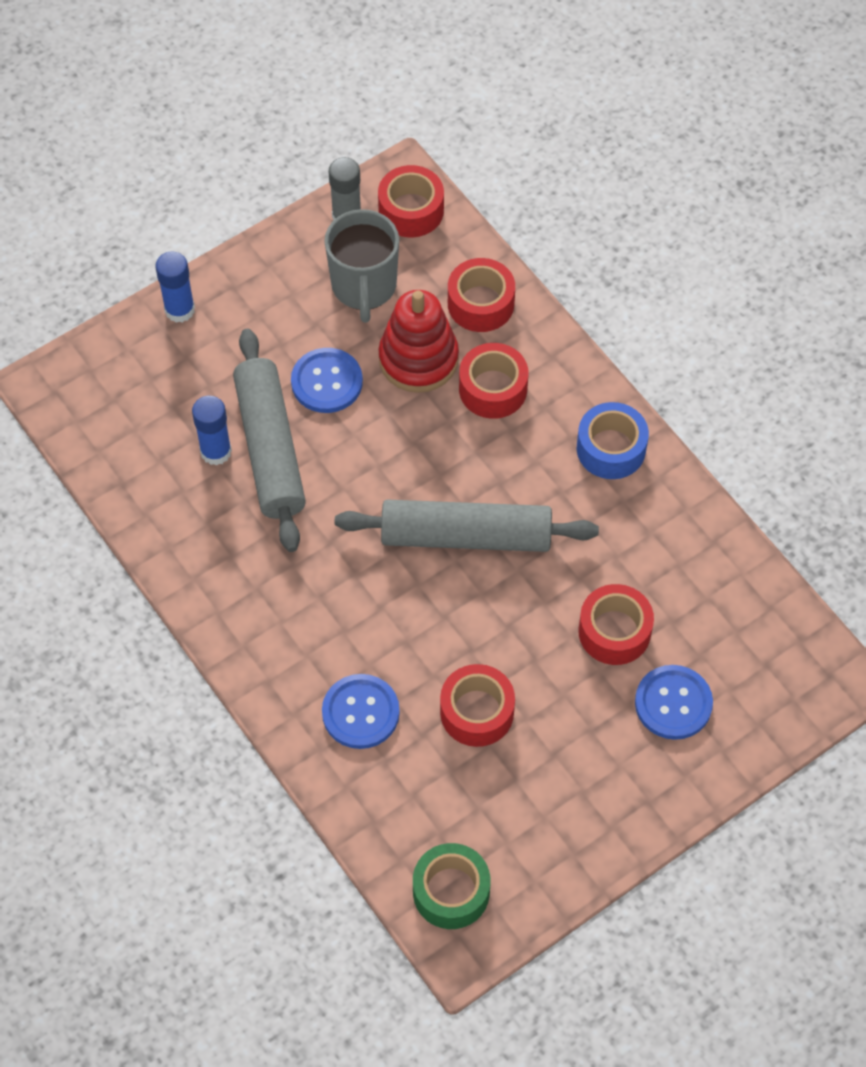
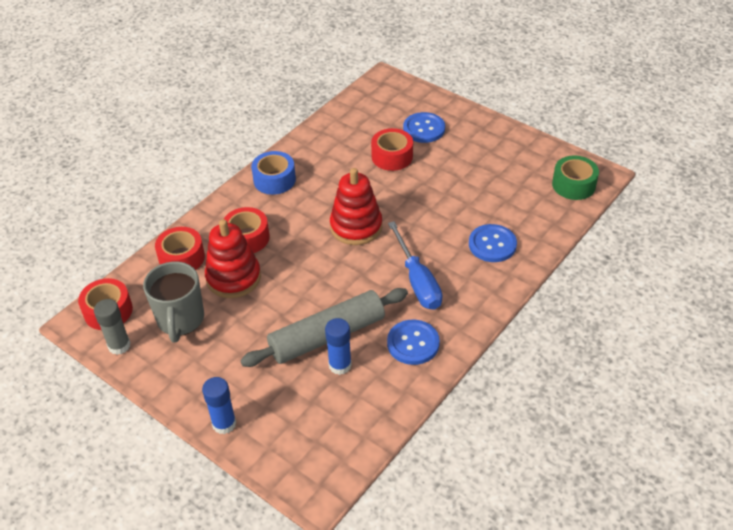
camera: 105 degrees left, 15 degrees down
(326, 586) = (417, 281): none -> blue screwdriver
(327, 382) = (265, 320): blue button -> blue button (413, 343)
(364, 287) = (180, 320): grey mug -> grey mug turned 105 degrees clockwise
(466, 535) = (356, 227): grey rolling pin -> red stacking toy
(477, 712) = (466, 198): red tape -> none

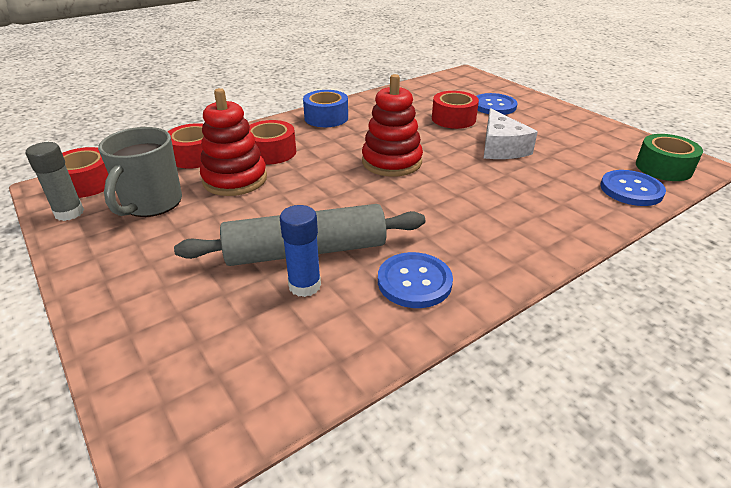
camera: 15 degrees right, 10 degrees down
(224, 424) = (112, 319): blue glue stick -> none
(417, 281) = (444, 219): blue screwdriver -> none
(442, 188) = (501, 148): none -> white cheese
(492, 244) = (551, 202): blue button -> blue button (631, 190)

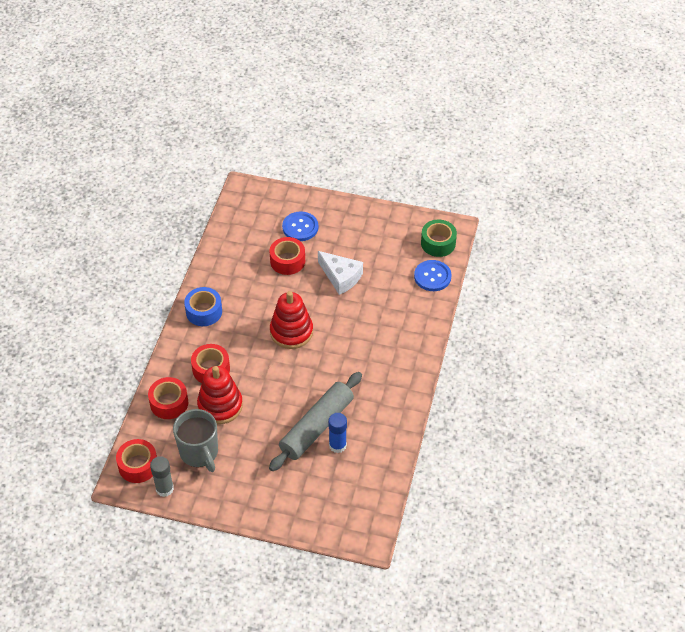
camera: 40 degrees left, 15 degrees up
(414, 282) = (381, 411): blue button -> none

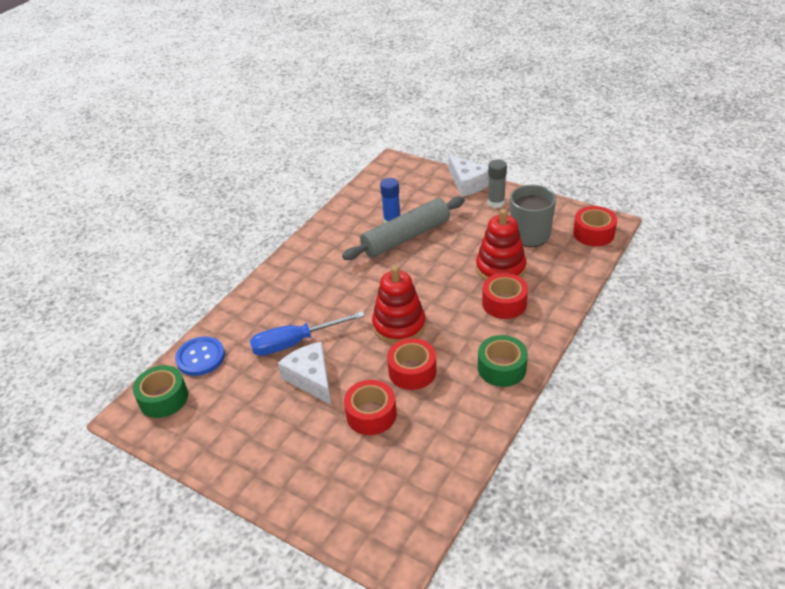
camera: 160 degrees left, 10 degrees down
(164, 489) = (567, 214): grey glue stick -> grey glue stick (496, 203)
(169, 403) = (557, 279): red tape -> red tape (412, 371)
(204, 311) = (501, 368): blue tape -> green tape
(275, 517) = (468, 183): none -> white cheese
(300, 227) = (333, 463): blue button -> none
(367, 302) = (295, 343): none -> blue screwdriver

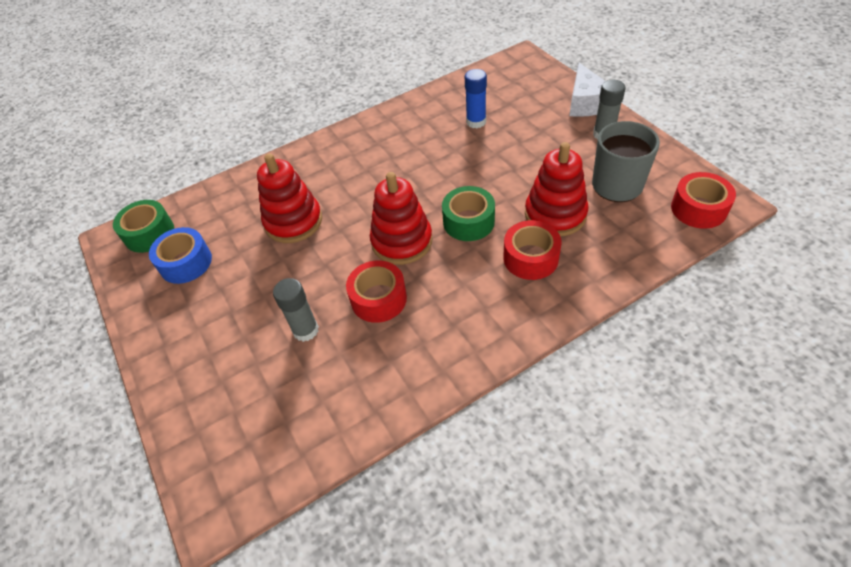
camera: 30 degrees right, 10 degrees up
(200, 357) = (206, 205): blue button -> none
(221, 407) = (186, 263): none -> blue tape
(295, 343) = (293, 222): blue screwdriver -> red stacking toy
(311, 378) = (280, 266): white cheese -> none
(371, 414) = (305, 330): red tape -> grey glue stick
(406, 237) = (478, 144): grey rolling pin -> none
(501, 368) = (474, 336): green tape -> green tape (468, 221)

